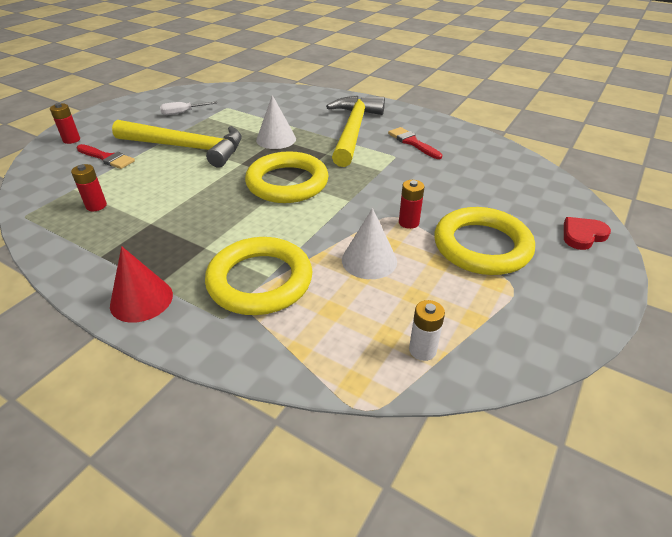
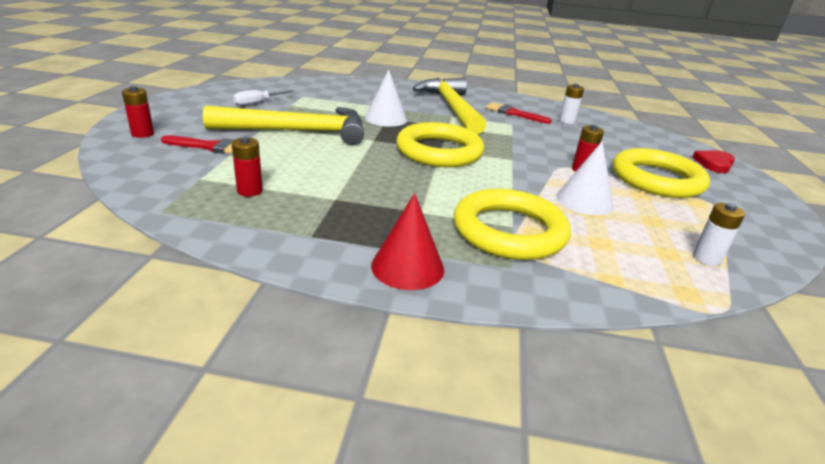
camera: 25 degrees left, 10 degrees down
(463, 157) = (567, 121): none -> white battery

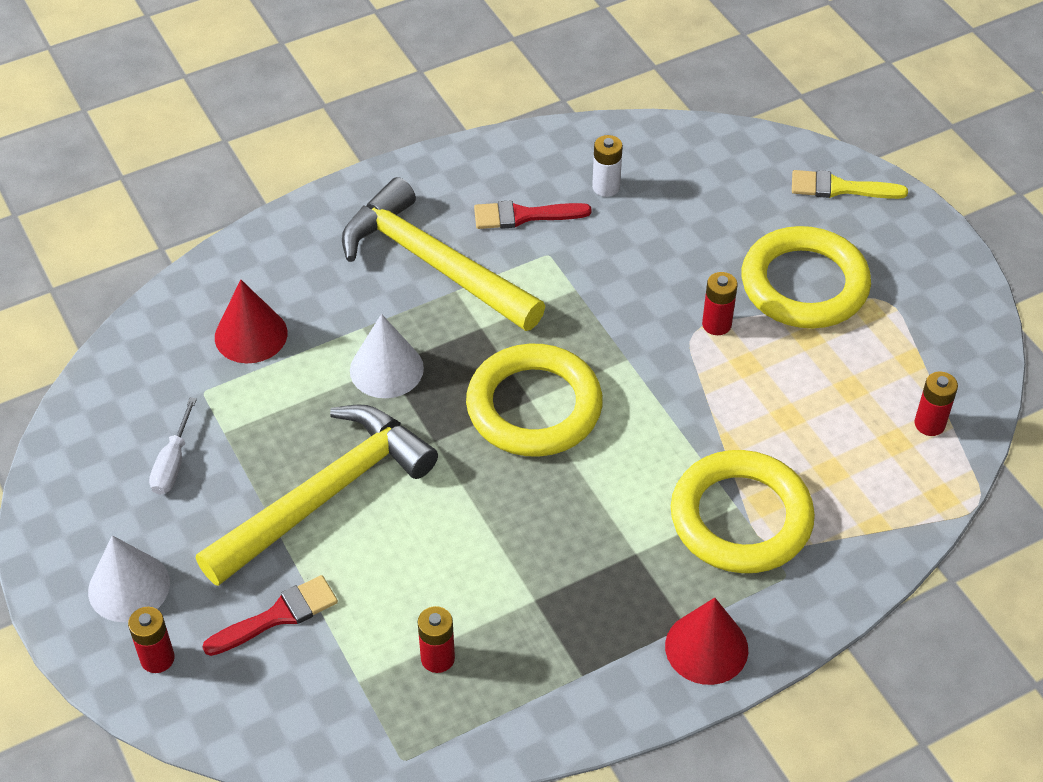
camera: 35 degrees left, 20 degrees up
(345, 94) = (251, 335): none -> red cone
(584, 201) = (766, 398): white cone -> white cone (129, 587)
(706, 258) = (929, 424): white battery -> red battery
(714, 164) = (840, 188): red heart -> yellow brush

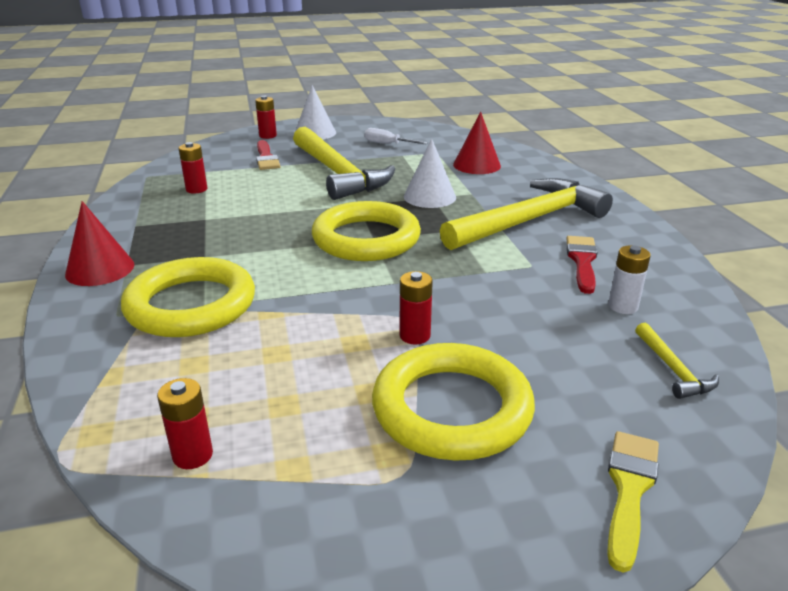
camera: 105 degrees right, 20 degrees down
(694, 160) = (673, 369): none -> yellow hammer

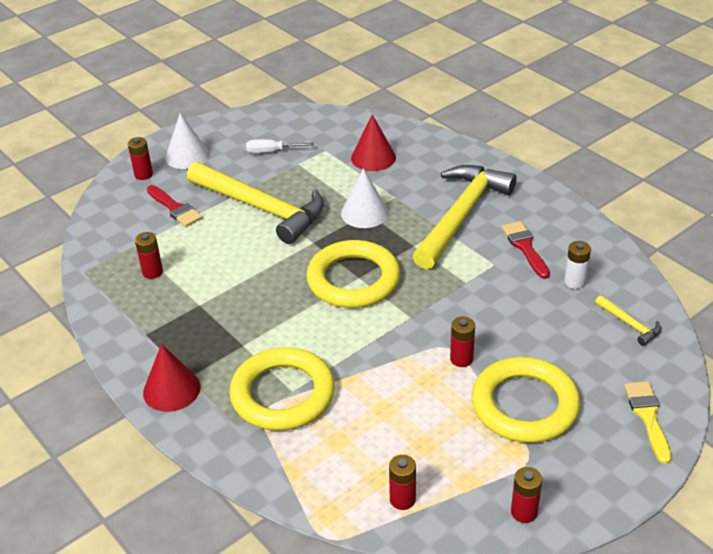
camera: 25 degrees left, 10 degrees up
(332, 543) = (524, 512): none -> red battery

